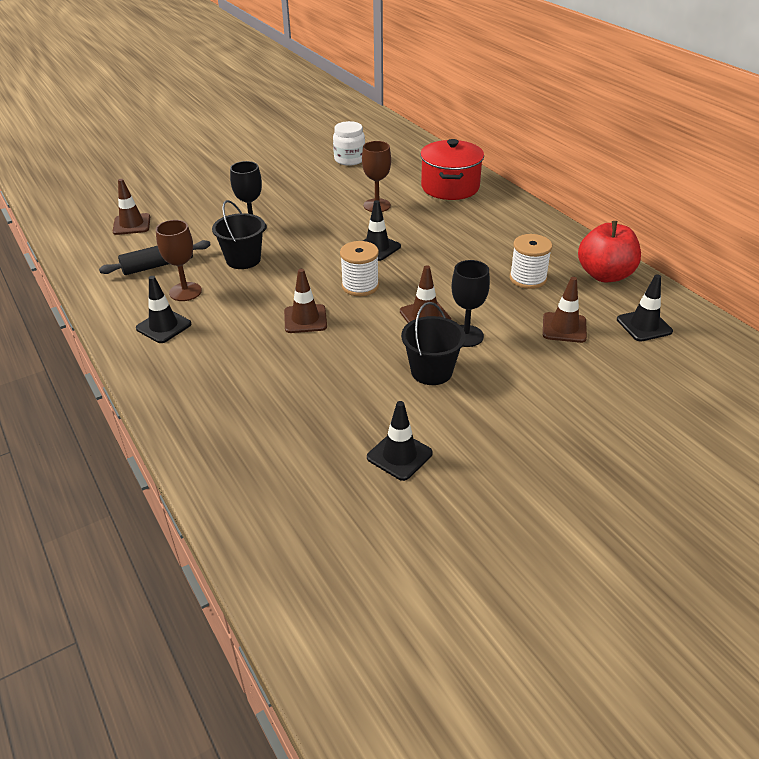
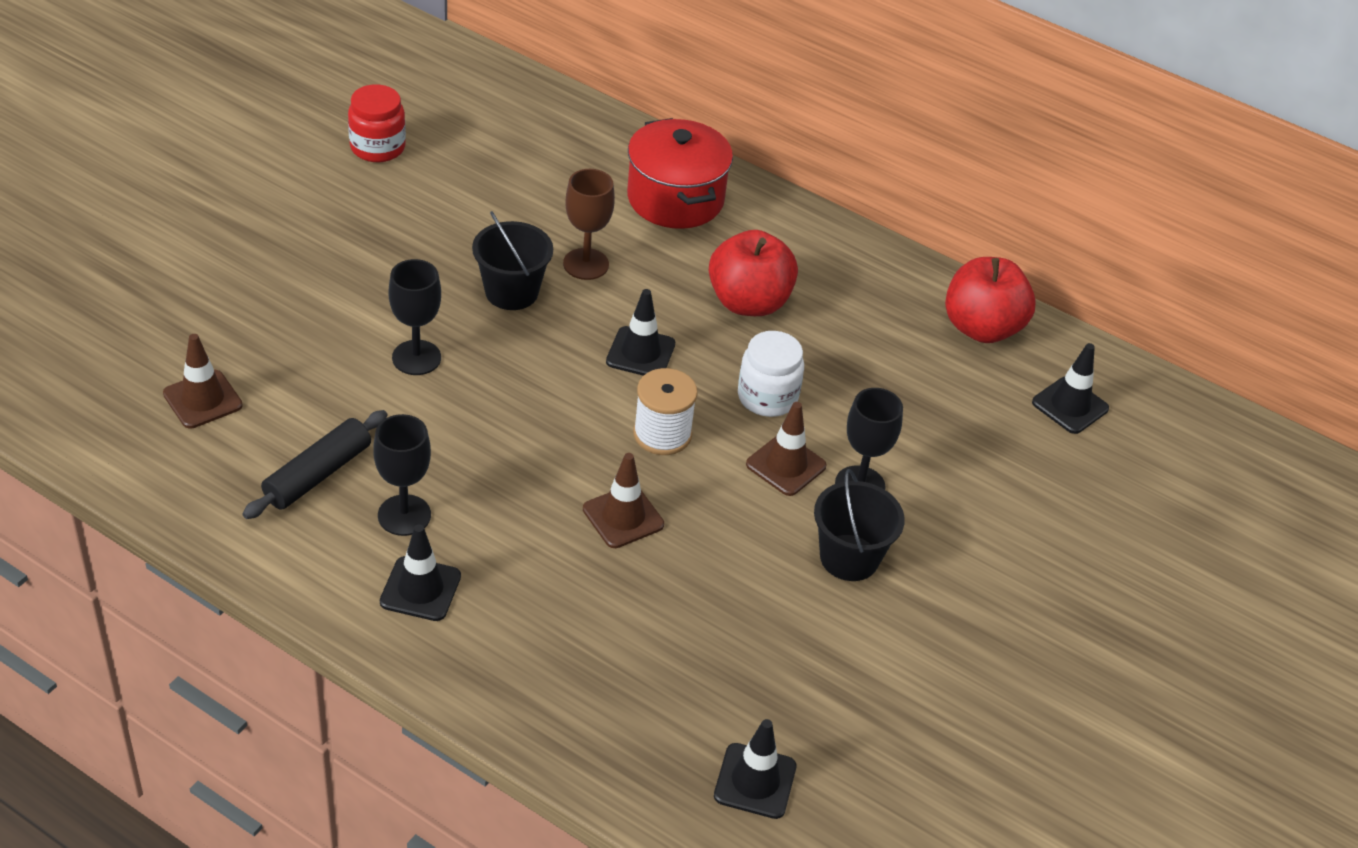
camera: 30 degrees left, 5 degrees up
(185, 292) = (404, 515): brown goblet -> black goblet
(243, 260) = (450, 428): black bucket -> black bucket (511, 292)
(306, 145) = (377, 147): none -> red jar
(349, 159) = (475, 168): white jar -> white jar (767, 397)
(399, 455) = (885, 699): black traffic cone -> black traffic cone (755, 781)
(459, 237) = (748, 302): none -> red apple
(528, 278) = (885, 360): white spool -> none
(564, 328) = (976, 436): brown traffic cone -> none

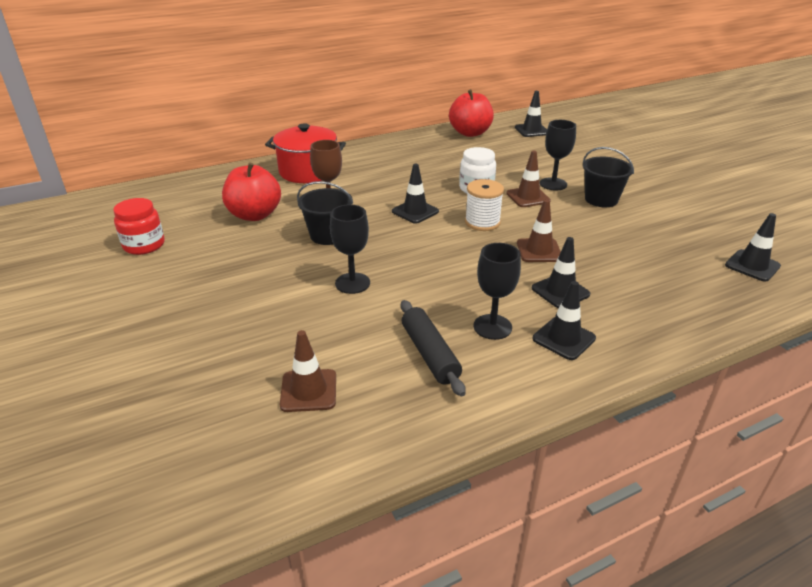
camera: 55 degrees left, 10 degrees down
(528, 563) = (560, 291): none -> black traffic cone
(748, 302) = (404, 175): red apple -> red apple (254, 215)

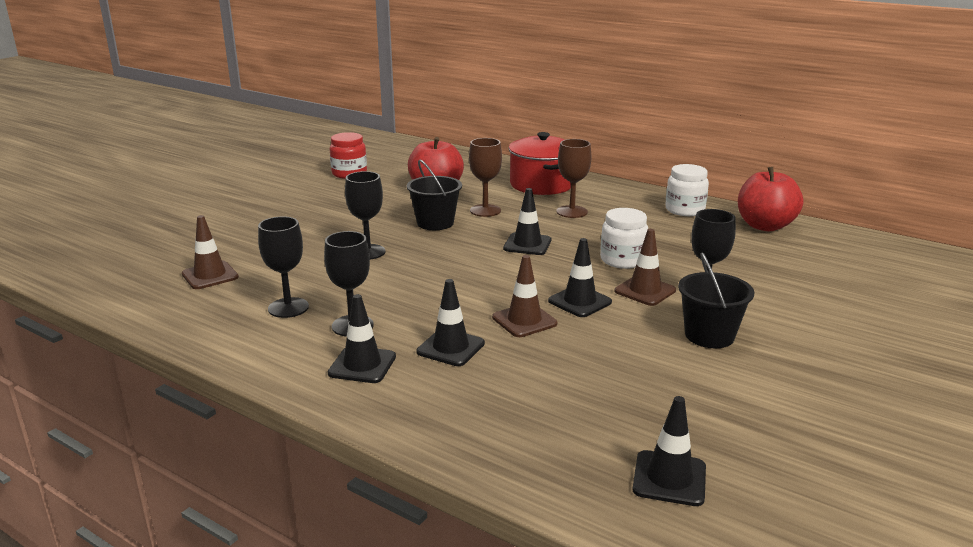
camera: 60 degrees right, 10 degrees down
(375, 178) = (572, 212): none -> brown goblet
(419, 144) = (684, 210): none -> white jar
(430, 354) = (288, 308): black rolling pin -> black goblet
(482, 222) = (548, 279): white spool -> none
(531, 130) = (845, 256): black traffic cone -> black traffic cone (580, 301)

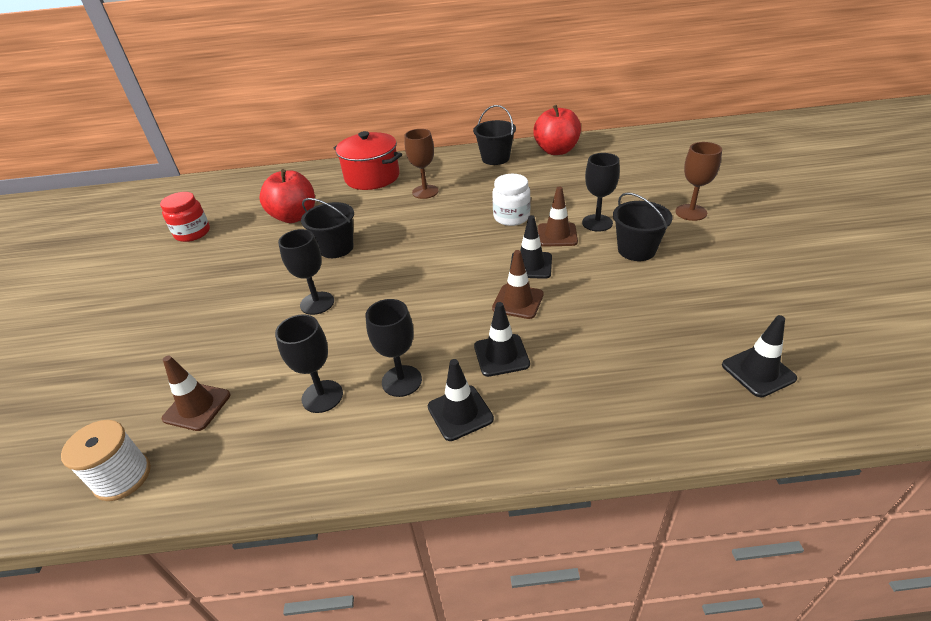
camera: 35 degrees left, 15 degrees up
(125, 290) = (122, 477): none -> white spool
(485, 210) = (360, 219): brown goblet -> brown goblet (691, 212)
(527, 244) = (432, 234): black traffic cone -> none
(684, 210) = (495, 158): white jar -> black bucket

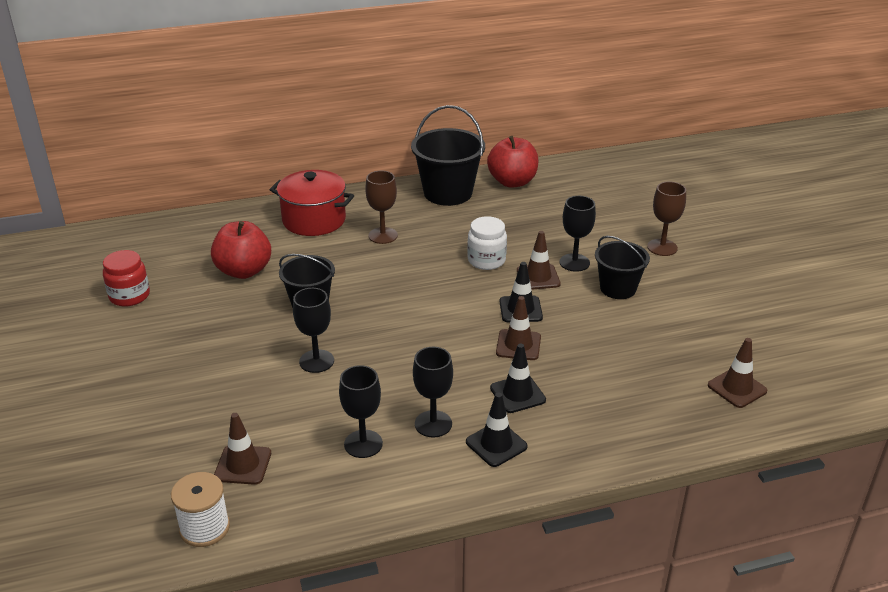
camera: 15 degrees left, 5 degrees down
(495, 158) = (448, 193): black bucket -> black bucket, size x1.56
(758, 372) = (737, 388): black traffic cone -> brown traffic cone

